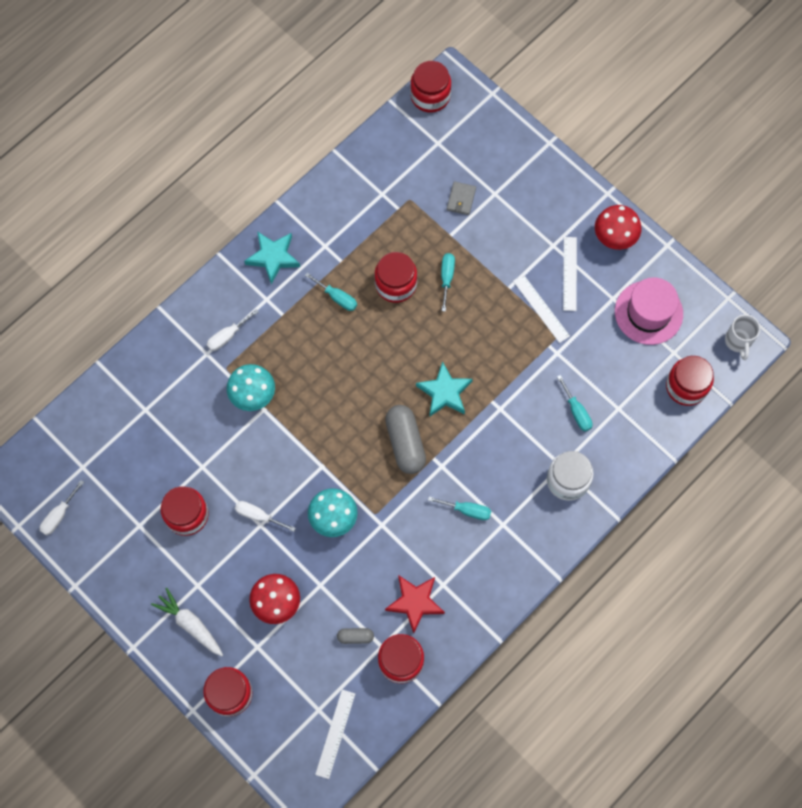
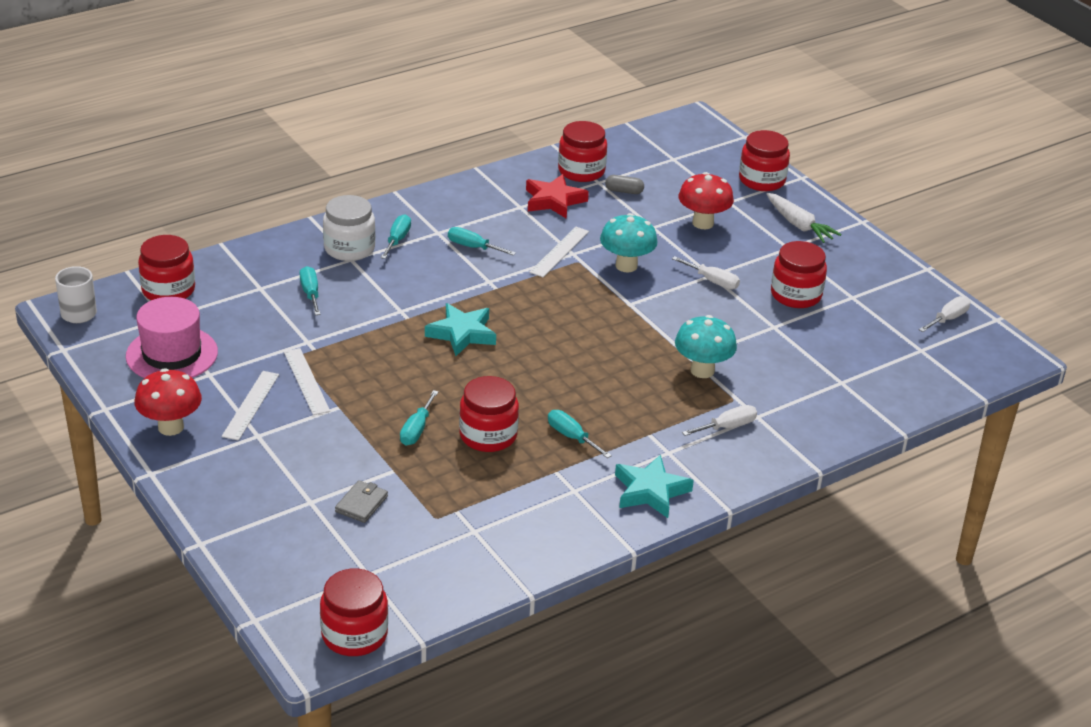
camera: 170 degrees left, 35 degrees down
(335, 733) = (659, 144): white ruler -> white ruler (559, 251)
(405, 443) = (525, 304): grey capsule -> none
(532, 504) = (397, 240): none -> turquoise screwdriver

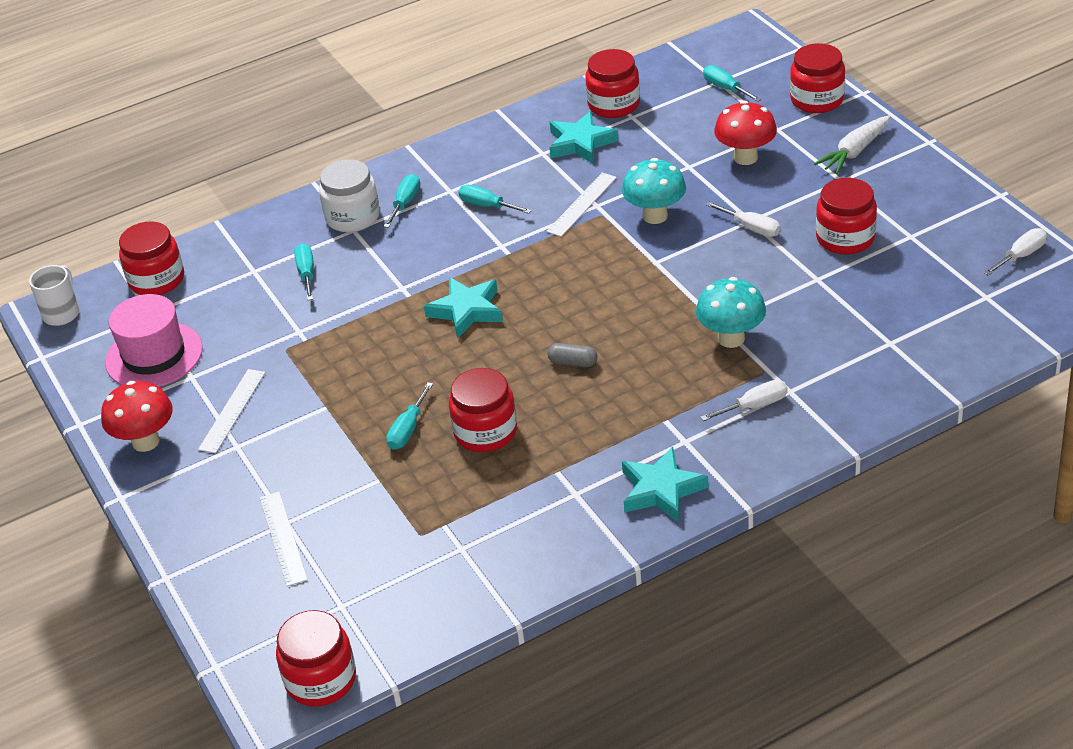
camera: 10 degrees right, 5 degrees up
(306, 381) = (293, 378): white ruler -> white ruler (283, 538)
(361, 504) = (341, 522): grey wallet -> none
(554, 201) = (580, 143): red star -> turquoise star
(571, 437) = (577, 428): turquoise screwdriver -> turquoise screwdriver (725, 88)
(624, 191) = (659, 125): grey capsule -> grey capsule (573, 363)
(798, 225) = (855, 151): white carrot -> white carrot turned 75 degrees clockwise

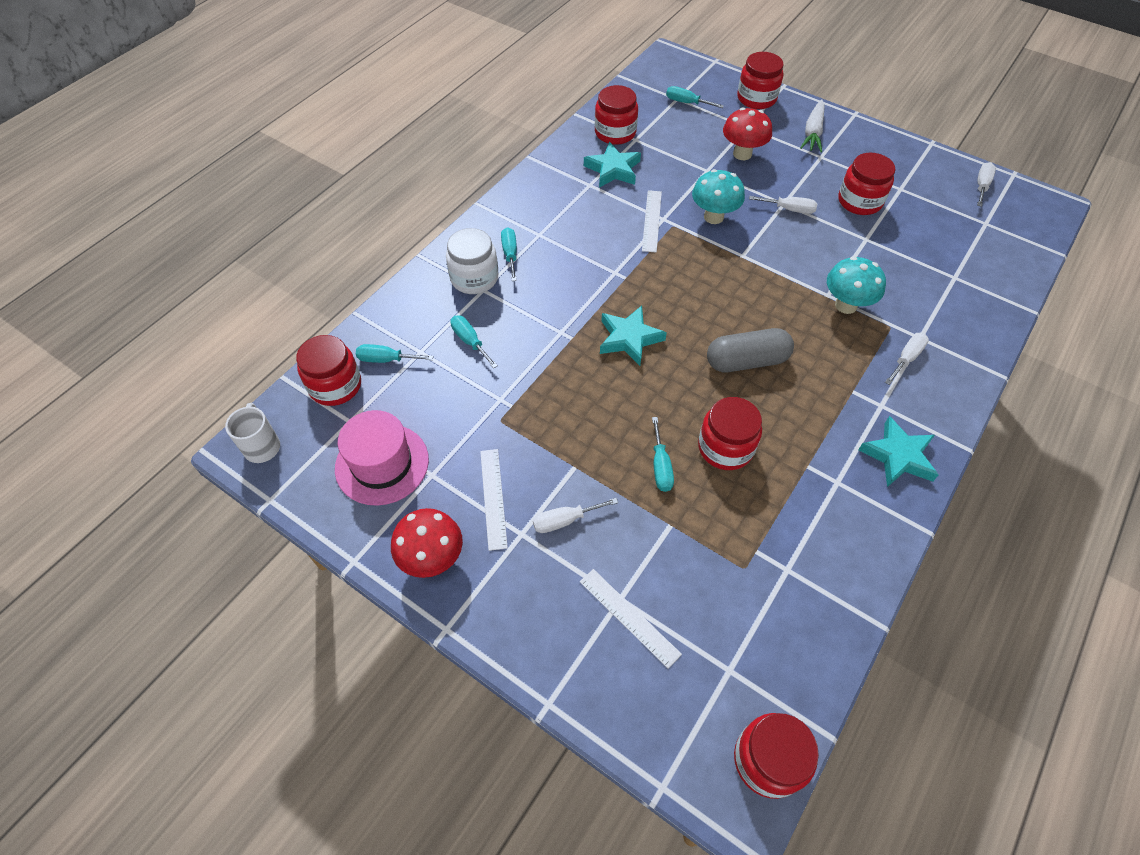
camera: 30 degrees left, 15 degrees up
(283, 447) = (565, 520): none -> white screwdriver
(487, 206) = (578, 240): turquoise screwdriver -> turquoise screwdriver (386, 359)
(573, 363) = (746, 361): grey capsule -> grey capsule, size x2.02

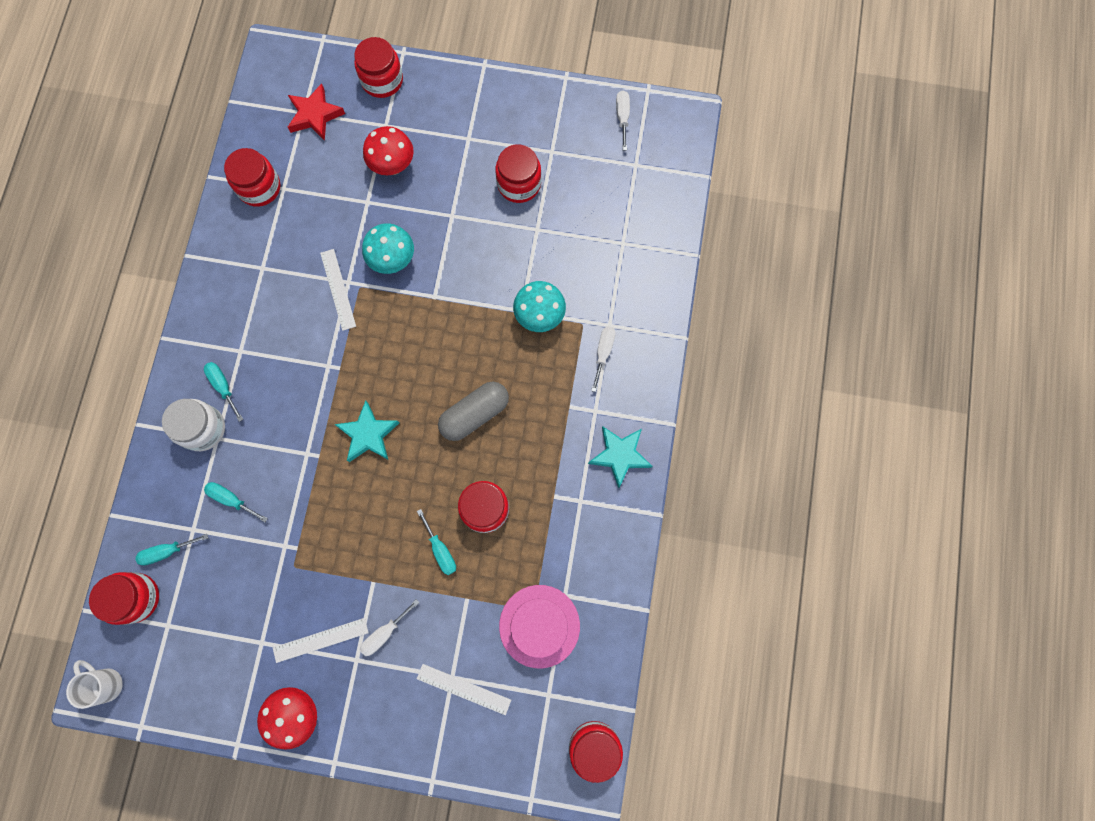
camera: 25 degrees left, 20 degrees up
(382, 464) = (215, 652): pink hat -> pink hat (539, 626)
(493, 498) = (320, 640): white ruler -> white ruler turned 75 degrees counterclockwise
(613, 169) = (277, 239): turquoise star -> none
(686, 103) = (315, 115): turquoise screwdriver -> red star
(789, 209) = (459, 221): white screwdriver -> none
(813, 132) = (451, 107): white carrot -> none

